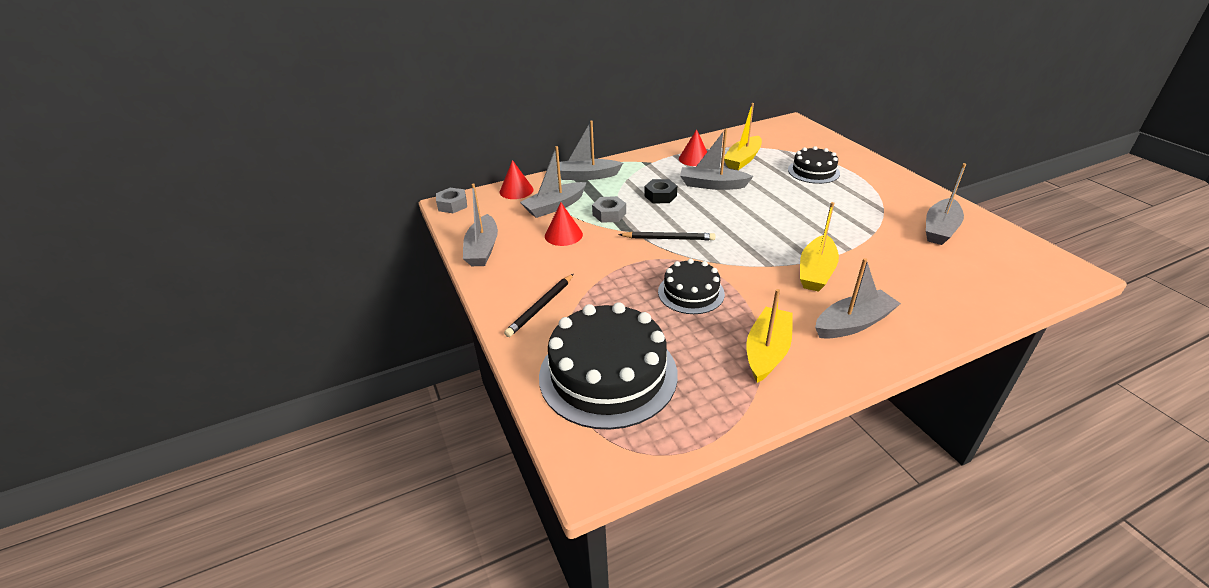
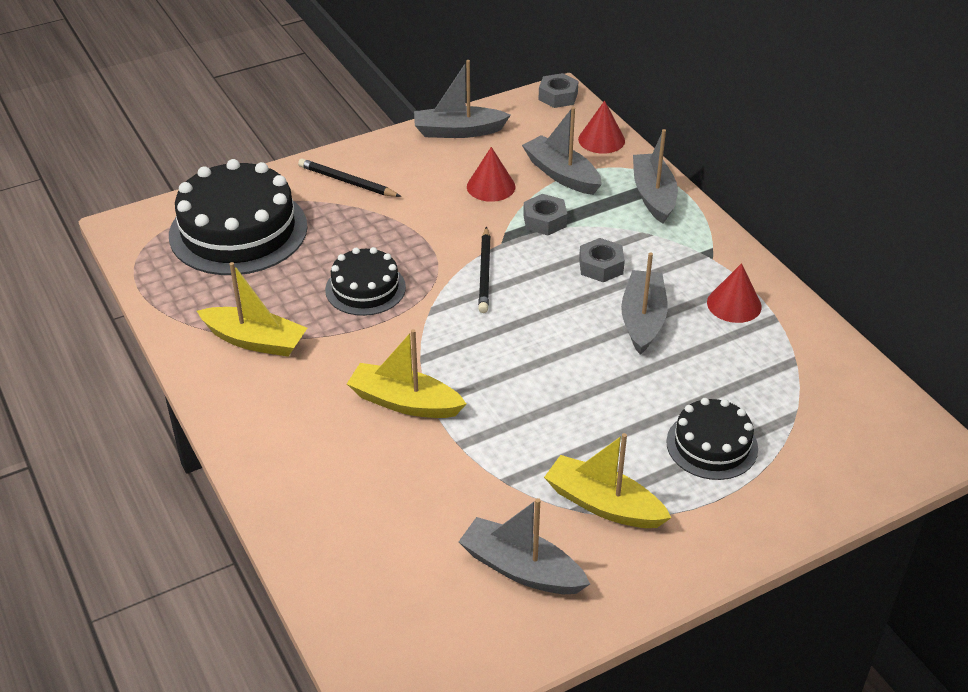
camera: 85 degrees right, 5 degrees up
(660, 196) = (601, 266): black nut -> grey nut
(742, 159) = (742, 361): yellow boat -> yellow boat (603, 504)
(853, 323) = (295, 419): grey boat -> none

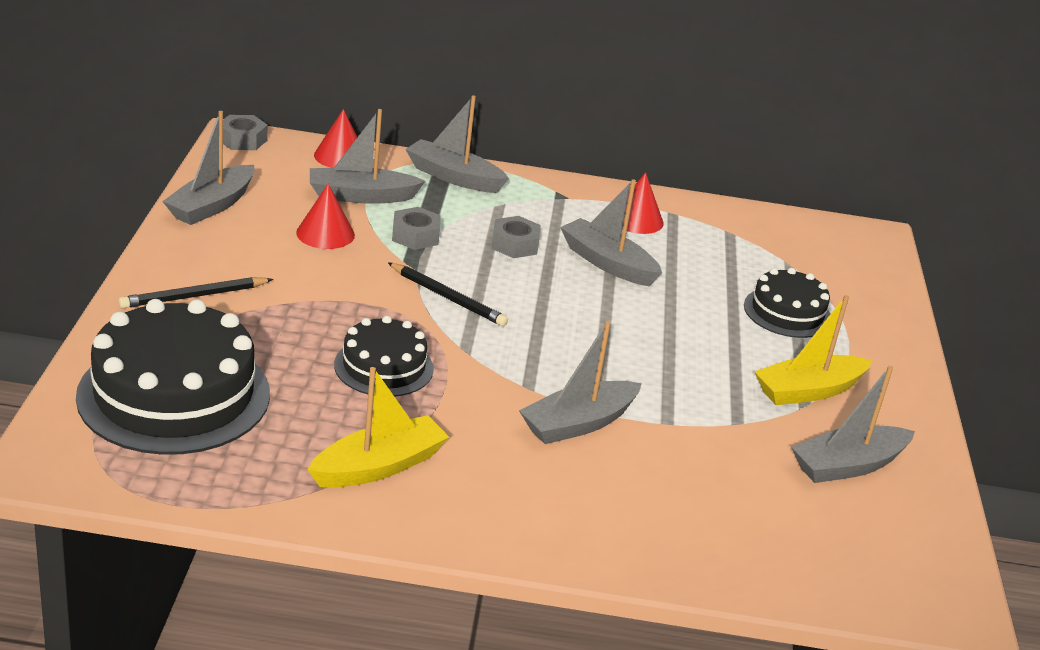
camera: 60 degrees left, 10 degrees down
(404, 402) = (578, 424): yellow boat -> grey boat

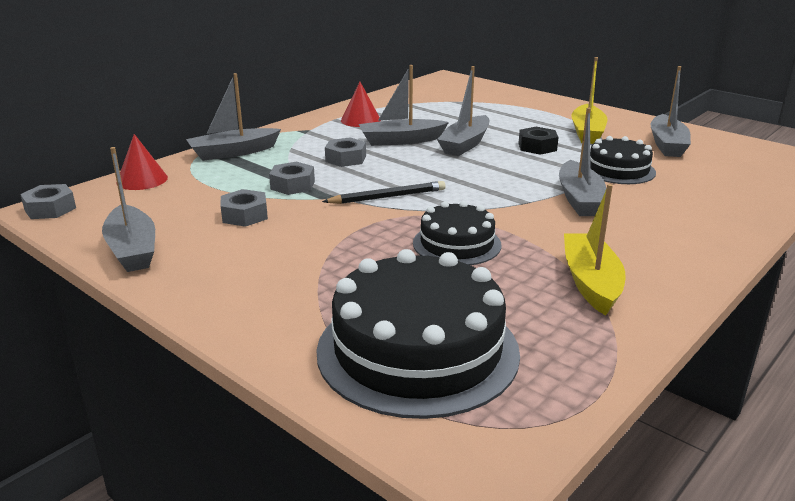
camera: 50 degrees left, 5 degrees down
(194, 296) = (267, 297): black pencil -> none
(325, 233) = (245, 215): red cone -> grey nut
(361, 196) = (211, 188): grey boat -> grey boat (465, 144)
(707, 362) = (537, 147): none -> black nut
(787, 312) = (503, 115): black cake -> black cake (618, 170)

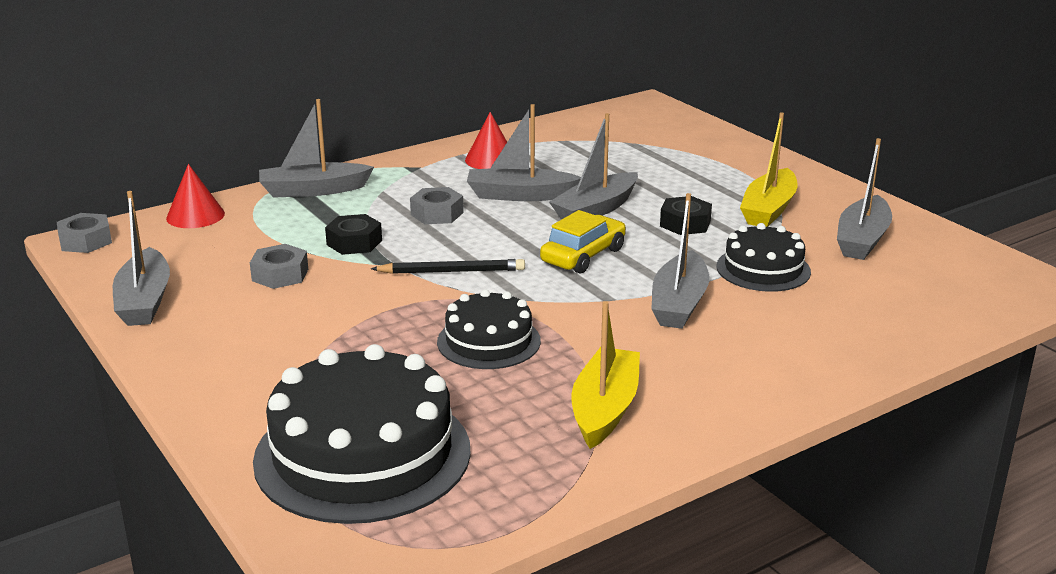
camera: 15 degrees right, 0 degrees up
(292, 185) = (354, 242): grey nut -> black nut
(481, 175) = (583, 256): none -> yellow car

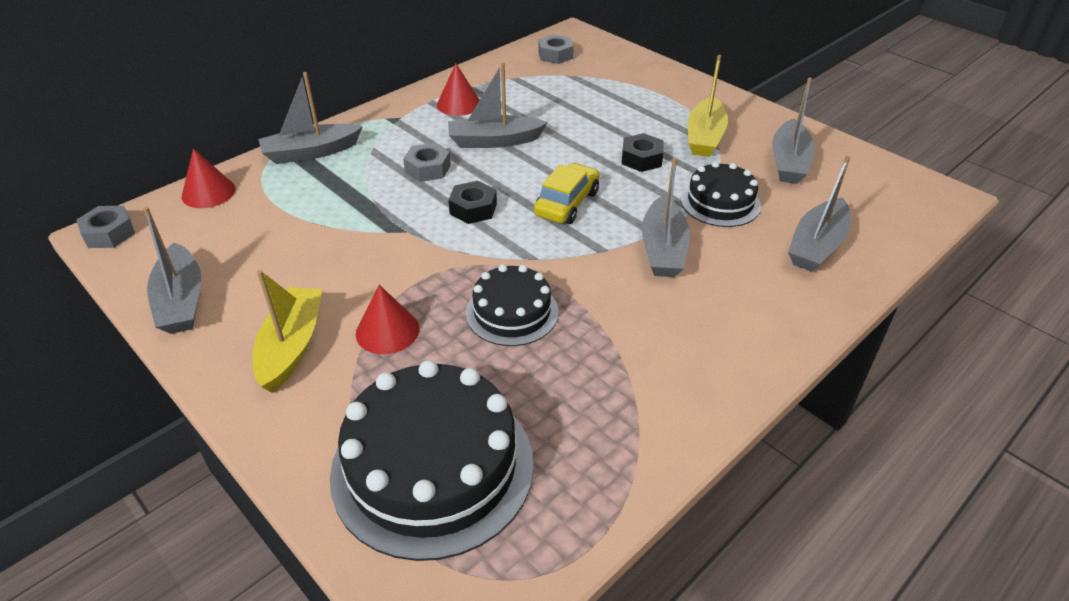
camera: 10 degrees left, 15 degrees up
(280, 275) = (303, 254): grey nut -> grey nut (555, 55)
(350, 344) = (387, 331): none -> red cone
(354, 242) = (362, 209): black nut -> black nut (473, 209)
(452, 271) = (458, 233): black pencil -> none
(595, 209) = (563, 151): grey boat -> grey boat (816, 246)
(605, 409) = (636, 380): yellow boat -> yellow boat (292, 346)

